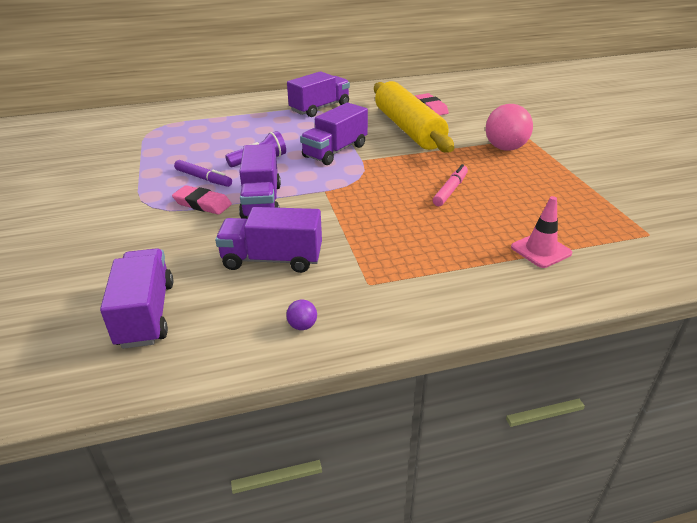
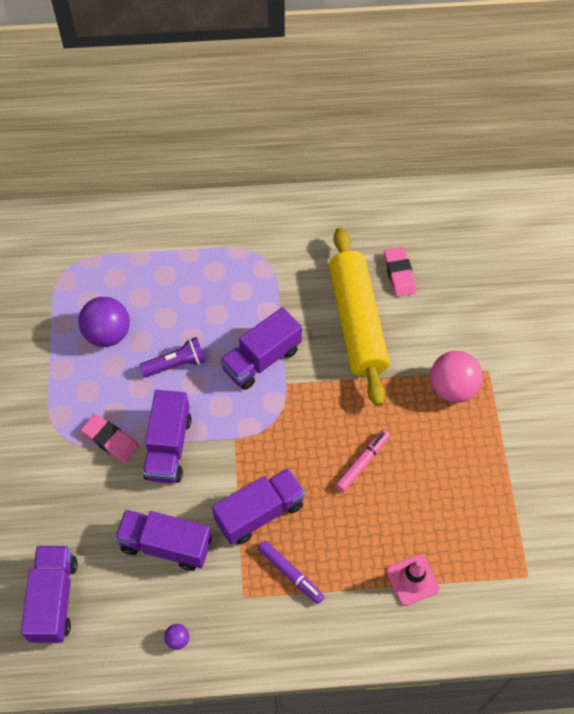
camera: 10 degrees right, 25 degrees up
(194, 153) = (108, 334): none -> purple ball
(203, 178) = (114, 391): purple marker -> purple marker (290, 573)
(320, 108) = (264, 250): purple truck -> purple truck (259, 513)

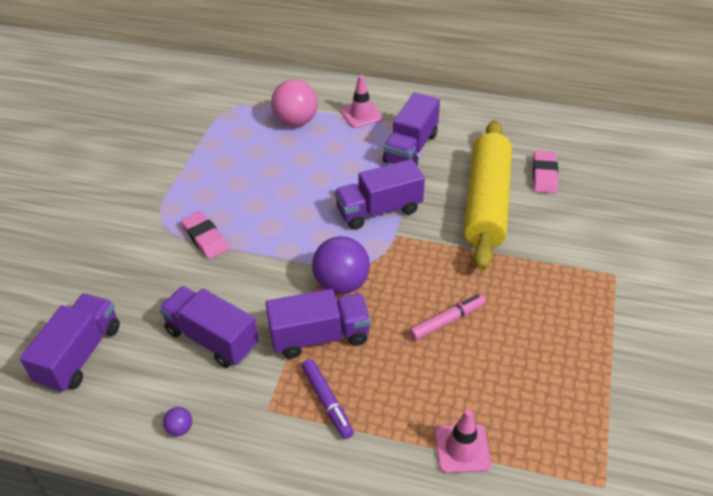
camera: 20 degrees right, 15 degrees down
(108, 334) = (245, 159): purple ball -> purple ball (341, 284)
(168, 447) = (256, 257): purple truck -> purple truck (411, 148)
(176, 364) = (296, 195): purple flashlight -> none
(201, 244) = (361, 115): none -> pink traffic cone
(452, 388) = (569, 280): pink ball -> pink ball (296, 121)

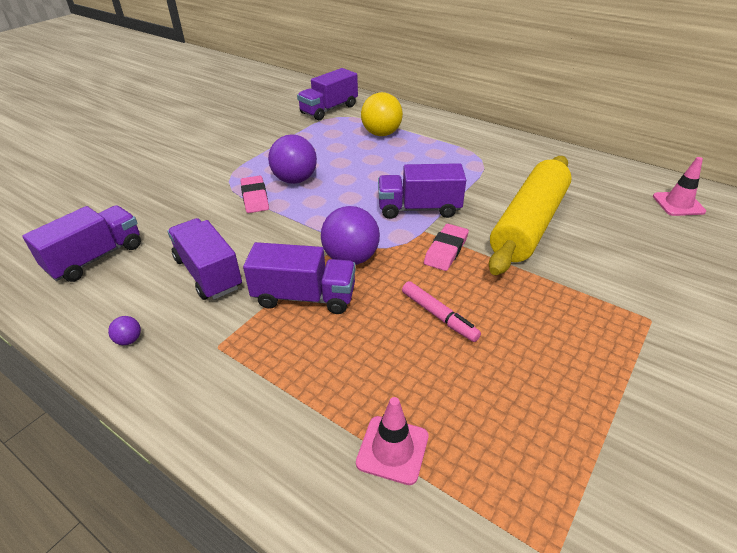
camera: 20 degrees right, 5 degrees down
(235, 205) = (295, 180): none -> purple ball
(296, 121) = (381, 134): pink ball -> yellow ball
(327, 401) = (276, 356): purple marker -> none
(361, 115) = (440, 138): pink traffic cone -> pink traffic cone (678, 204)
(411, 148) = (473, 169): purple truck -> purple truck (329, 109)
(447, 321) = (438, 316): pink marker -> pink marker turned 60 degrees clockwise
(544, 175) = (600, 214): pink eraser -> pink eraser (446, 250)

